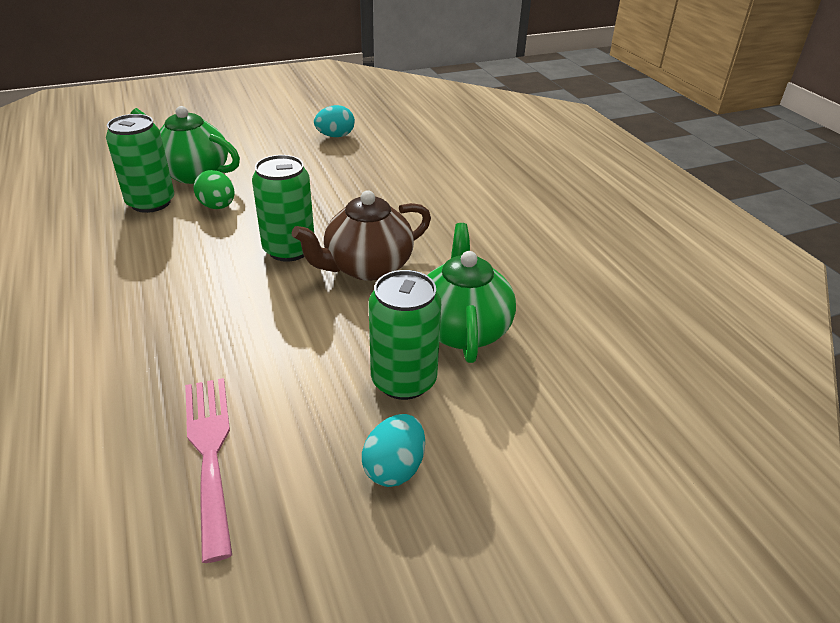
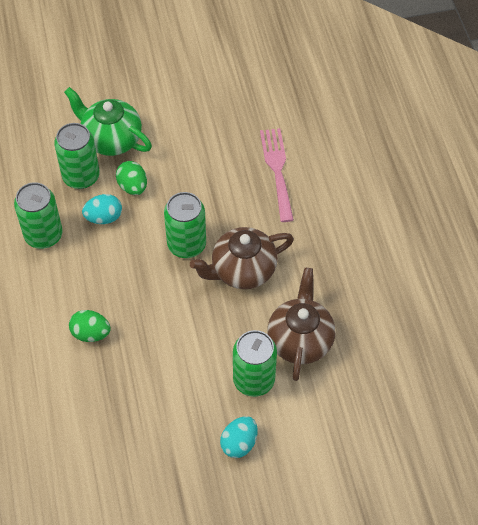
camera: 10 degrees right, 20 degrees up
(90, 254) = (43, 235): none -> green can
(144, 349) = (91, 333): none -> green egg
(210, 452) = (135, 418): pink fork -> pink fork (277, 170)
(335, 136) = (233, 92): turquoise egg -> turquoise egg (104, 217)
(462, 329) = (300, 340): green teapot -> brown teapot

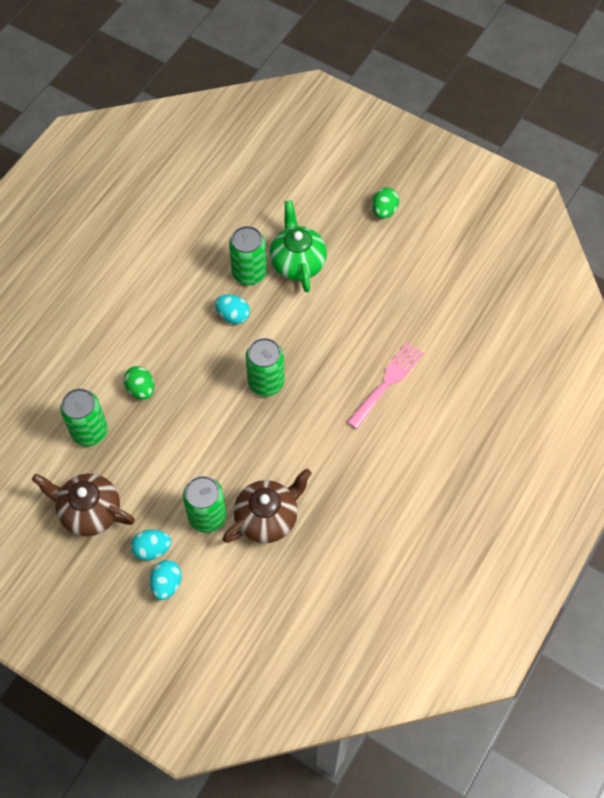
camera: 45 degrees right, 5 degrees up
(43, 235) = (182, 295): green can -> green can (89, 431)
(133, 186) = (275, 309): green egg -> green egg (384, 211)
(242, 270) = (283, 434): brown teapot -> brown teapot (89, 511)
(280, 458) = (166, 584): none -> turquoise egg

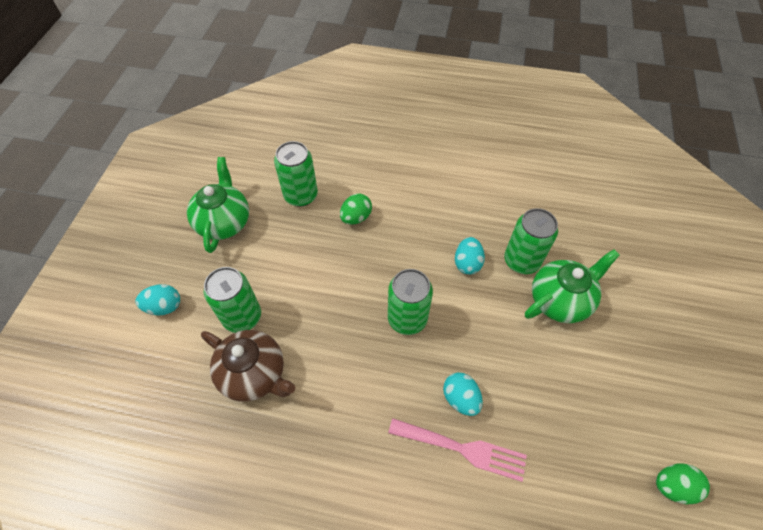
camera: 70 degrees right, 5 degrees down
(89, 511) = (224, 222): brown teapot -> green teapot
(152, 549) = (197, 282): turquoise egg -> turquoise egg (460, 398)
(384, 211) = (681, 367): green egg -> green egg (672, 486)

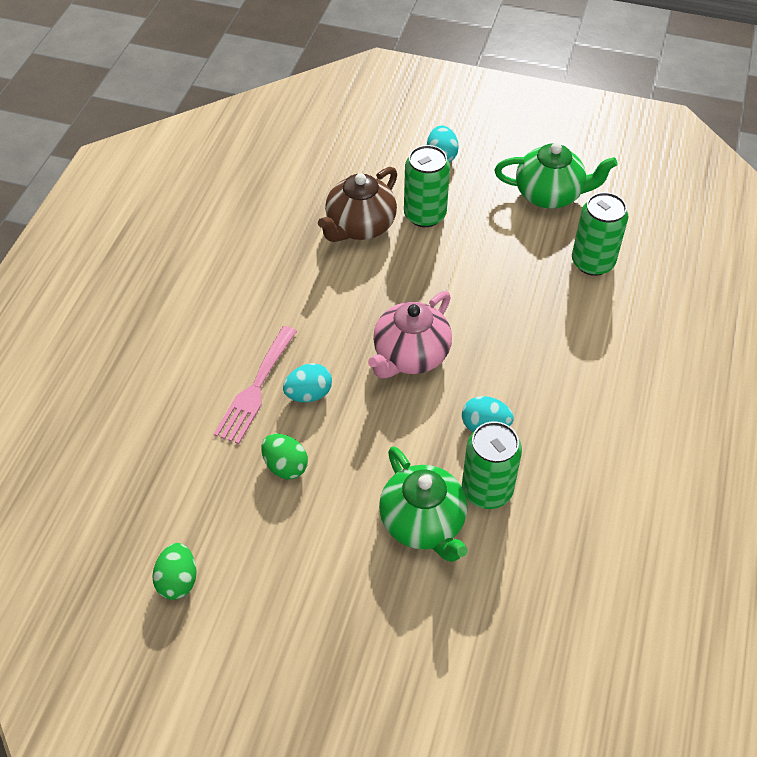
camera: 95 degrees right, 5 degrees down
(356, 217) = (558, 316): green egg -> green egg (285, 466)
(407, 319) = (410, 355): green can -> pink teapot

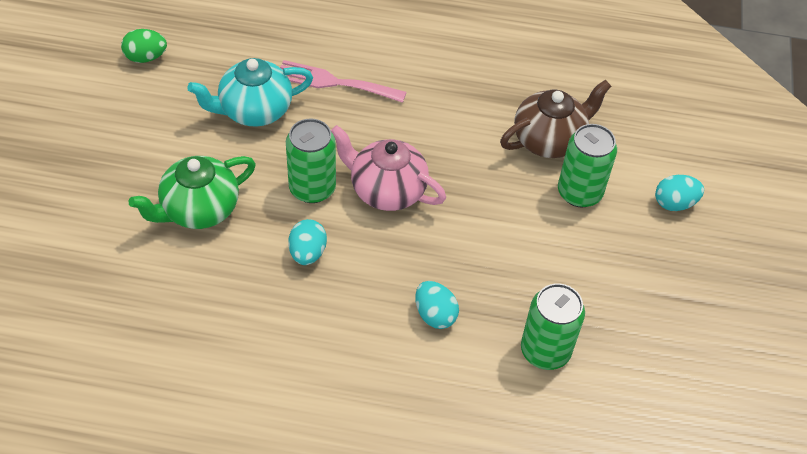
camera: 80 degrees right, 0 degrees up
(285, 466) = (254, 110): green egg -> turquoise teapot
(309, 394) = (332, 119): turquoise egg -> turquoise egg (435, 315)
(360, 226) = (549, 140): brown teapot -> brown teapot turned 120 degrees clockwise
(487, 490) = (235, 256): green can -> green can (312, 188)
(549, 195) = (643, 308): green teapot -> none

